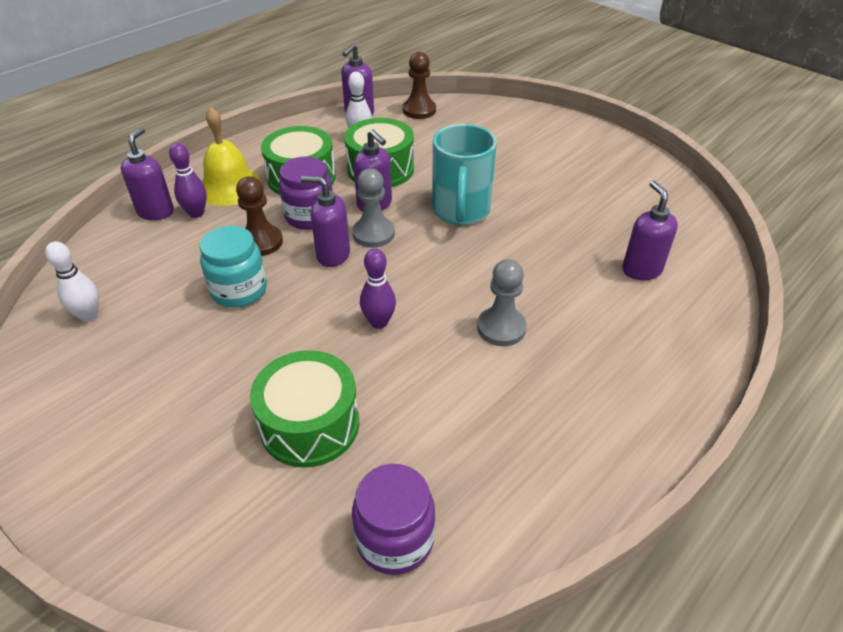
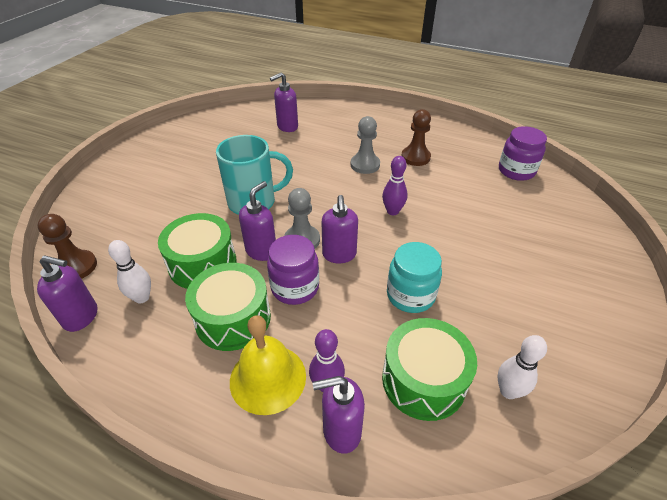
camera: 110 degrees left, 0 degrees up
(261, 242) = (346, 307): brown pawn -> brown pawn (415, 157)
(310, 424) = (487, 215): green drum -> green drum (423, 380)

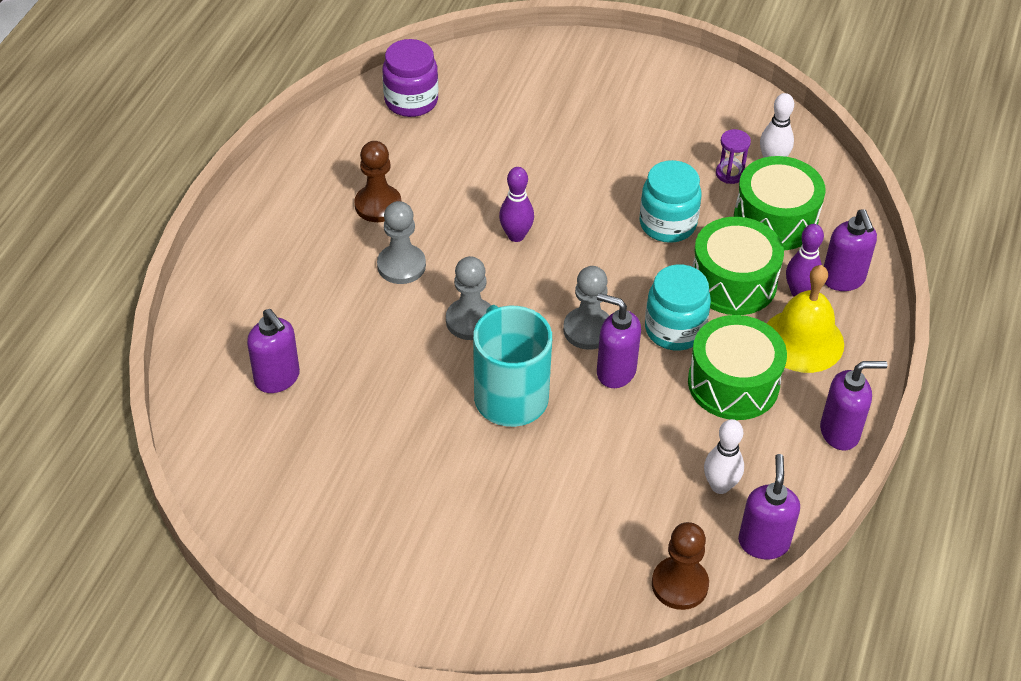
camera: 95 degrees left, 5 degrees up
(202, 263) = (649, 433): green drum -> green drum (733, 282)
(295, 287) = (674, 329): purple jar -> turquoise jar
(317, 189) = (470, 321): none -> grey pawn
(339, 255) = (611, 289): purple soap dispenser -> purple soap dispenser (840, 432)
(482, 350) = (730, 173): none -> purple hourglass

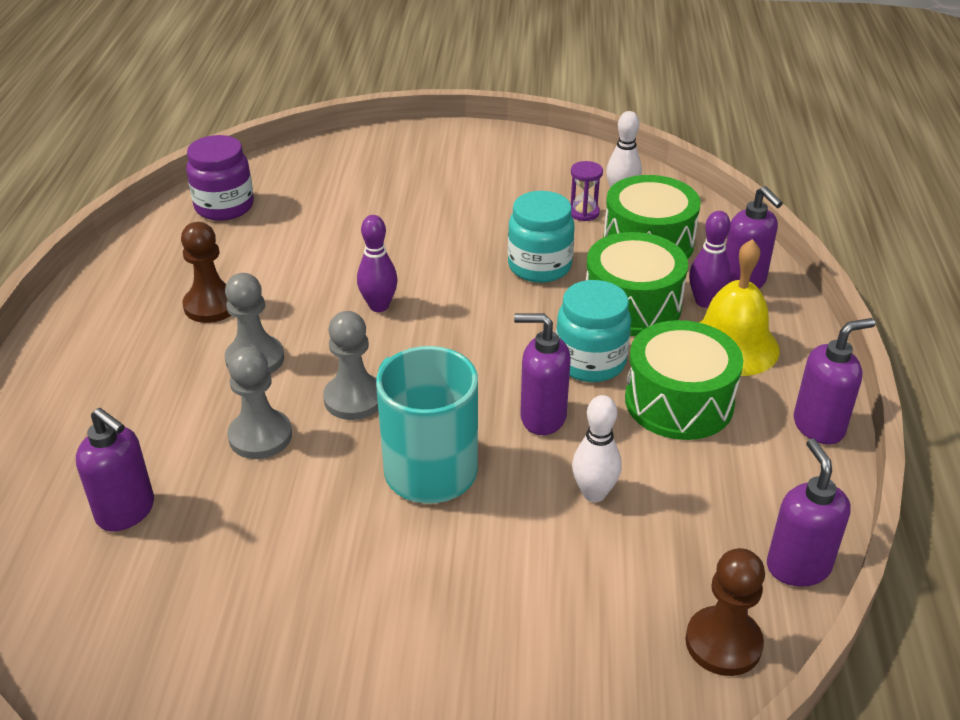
camera: 15 degrees left, 10 degrees down
(588, 330) = (494, 381): grey pawn -> grey pawn (260, 436)
(720, 486) = (716, 513): white bowling pin -> white bowling pin (594, 493)

